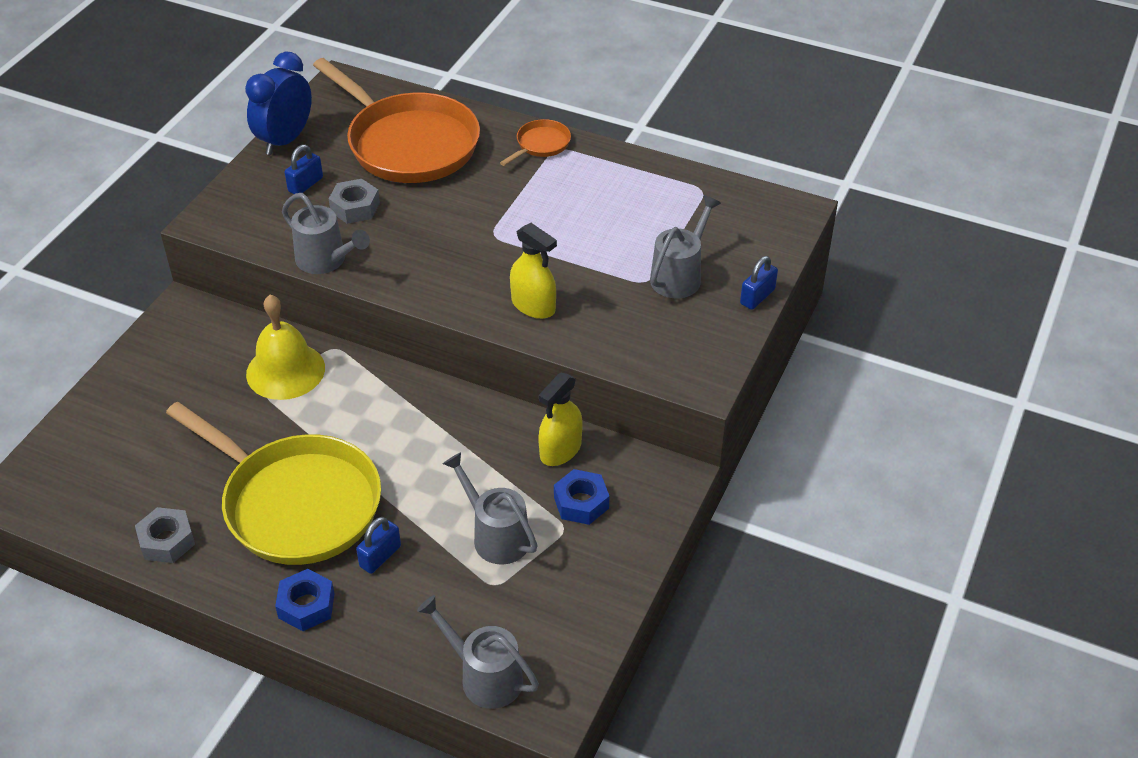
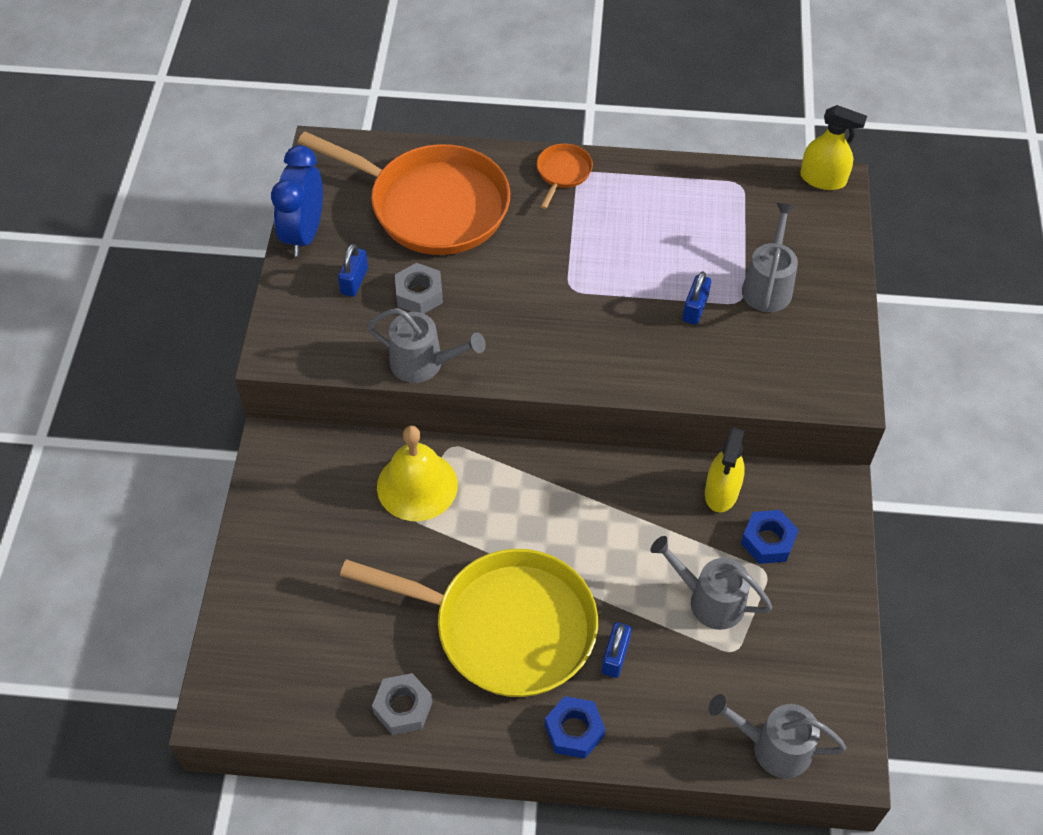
camera: 20 degrees left, 10 degrees up
(533, 305) = (651, 357): yellow spray bottle -> yellow spray bottle (822, 179)
(757, 297) = (849, 289): blue padlock -> blue padlock (695, 309)

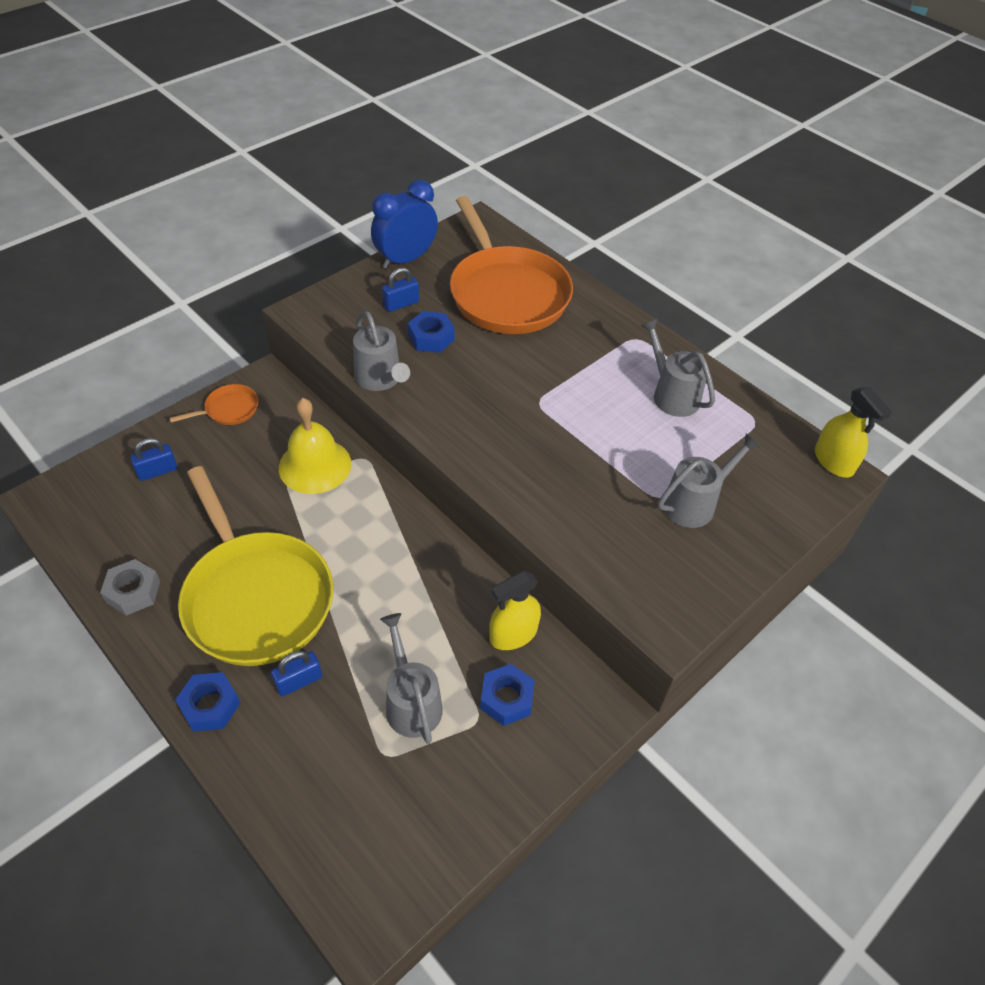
camera: 40 degrees right, 5 degrees down
(419, 294) = (431, 338): grey nut -> blue nut
(563, 173) = (623, 329): orange pan -> orange pan (229, 409)
(695, 309) = (615, 478): blue padlock -> blue padlock (157, 471)
(772, 747) = (326, 854): grey watering can -> grey watering can (671, 394)

